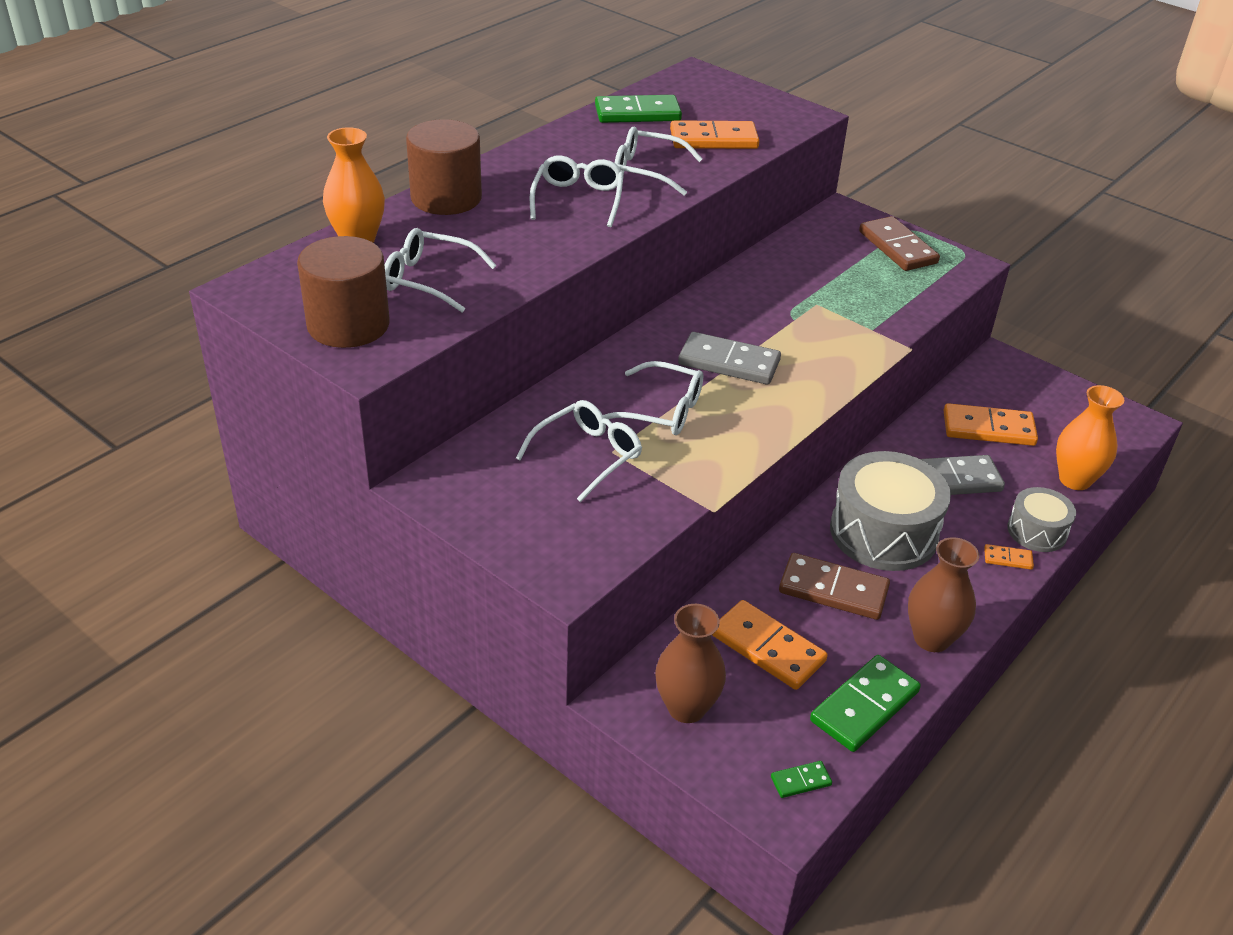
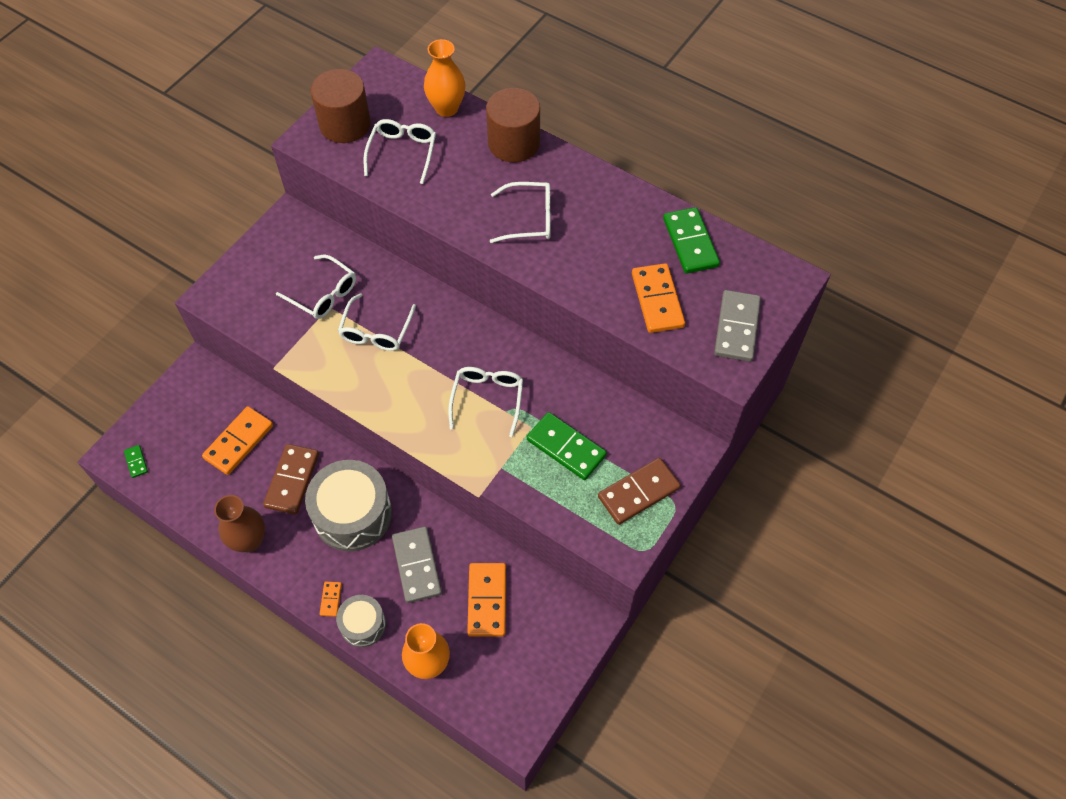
camera: 85 degrees right, 20 degrees up
(647, 171) = (587, 258): white glasses -> white glasses (487, 399)
(686, 708) = (191, 400): brown vase -> none
(729, 362) = (439, 368): grey domino -> grey domino (737, 328)
(864, 706) = (191, 497): green domino -> green domino (566, 447)

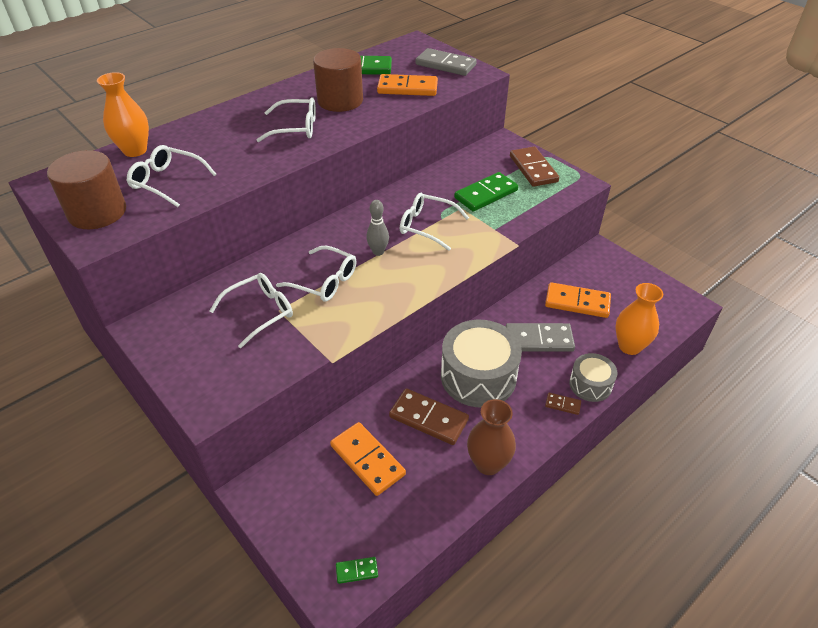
camera: 75 degrees left, 15 degrees down
(331, 599) = (562, 405): orange domino -> brown domino
(432, 364) = (378, 252): none -> grey bowling pin
(514, 143) = (207, 123): brown cylinder -> brown cylinder (340, 100)
(529, 219) = (295, 128): white glasses -> white glasses turned 75 degrees clockwise

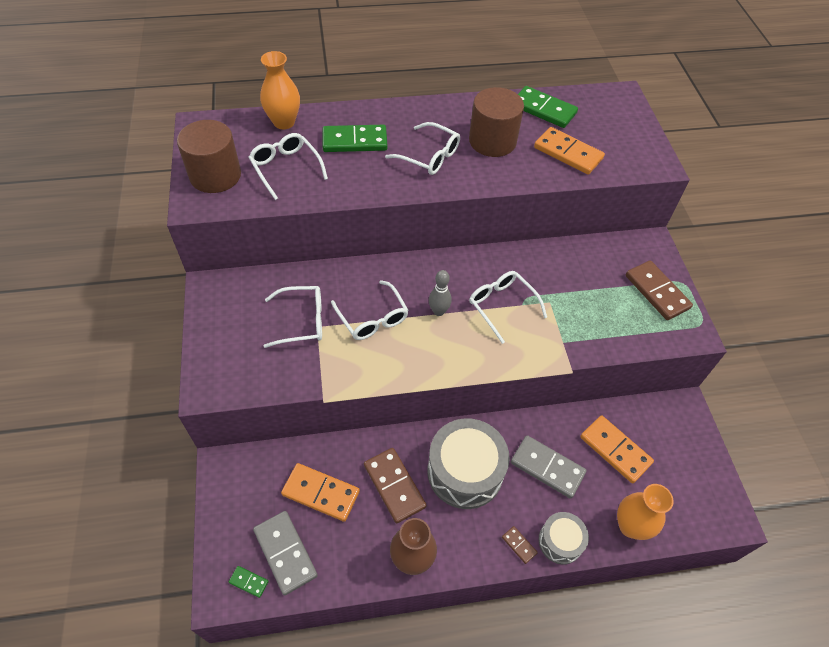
camera: 30 degrees right, 10 degrees up
(367, 460) = (321, 493): orange domino -> orange domino turned 60 degrees counterclockwise
(445, 65) = (630, 139): grey domino -> grey domino (285, 553)
(486, 194) = (585, 298): green domino -> green domino (355, 141)
(533, 169) = (657, 292): brown domino -> brown domino turned 45 degrees counterclockwise

